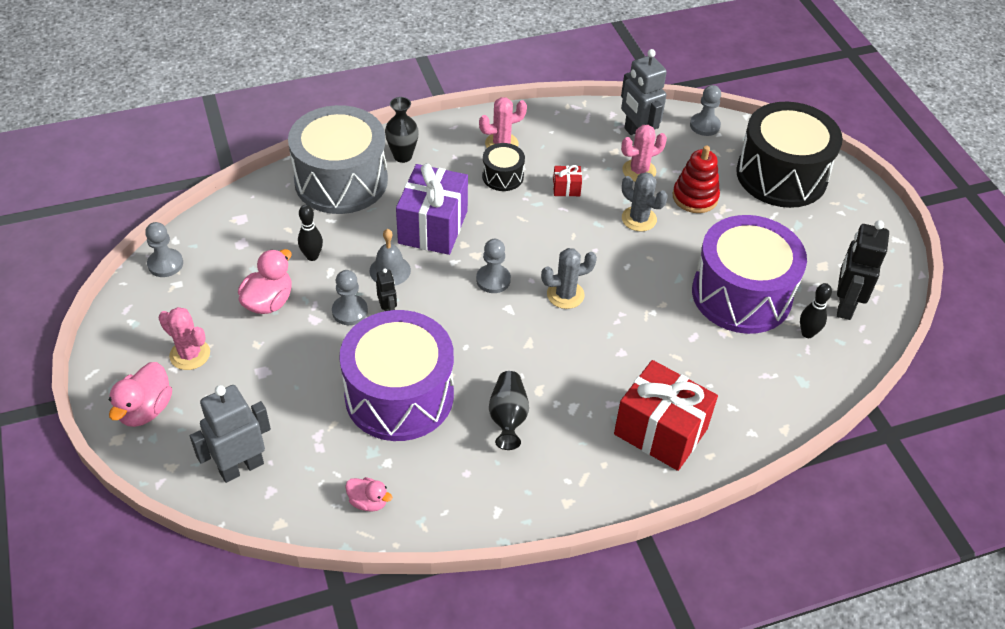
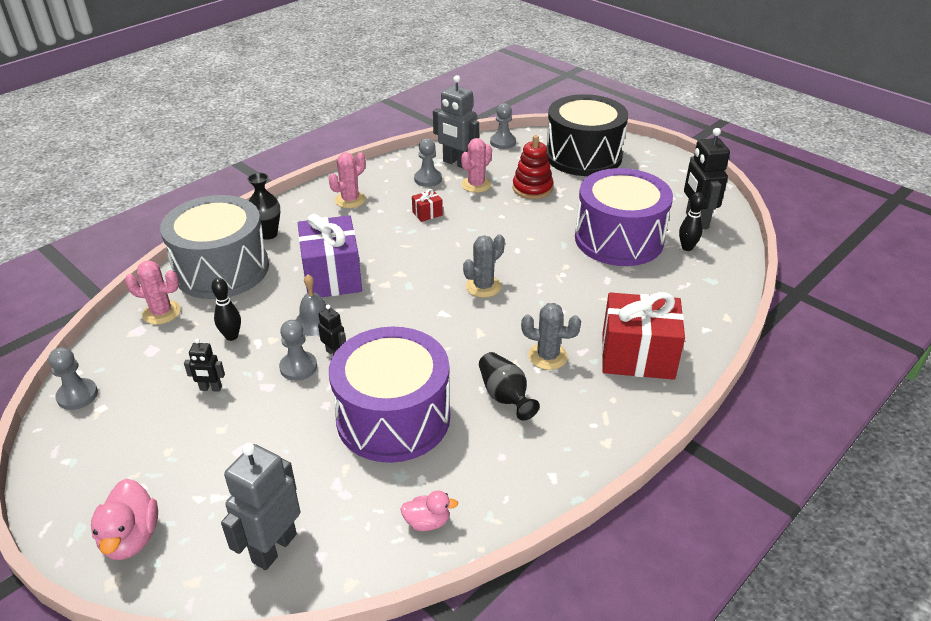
camera: 25 degrees left, 10 degrees down
(190, 354) = (152, 466): pink cactus -> pink cactus (161, 312)
(268, 302) = (210, 388): pink duck -> black robot
(493, 280) = (414, 297): grey pawn -> grey pawn (428, 179)
(502, 176) = (368, 221): black drum -> none
(639, 219) = (501, 215): grey cactus -> grey cactus (547, 356)

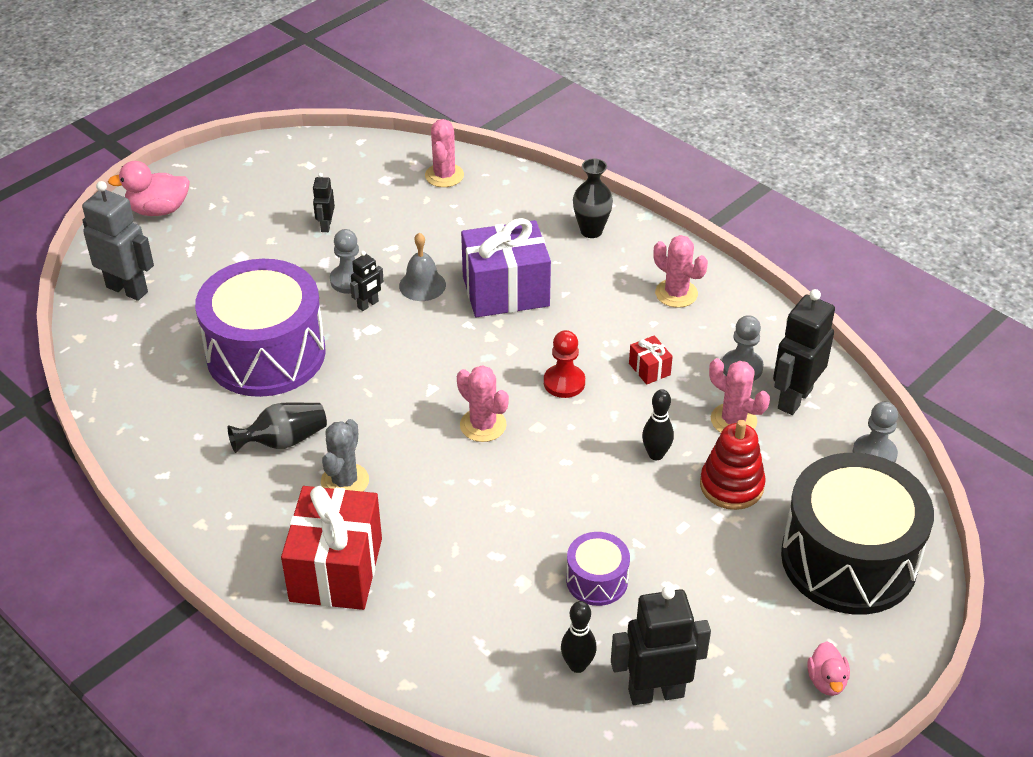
camera: 90 degrees right, 5 degrees up
(77, 395) = (328, 148): grey pawn -> none
(222, 269) = (519, 205): grey drum -> none
(231, 336) = (402, 228): black bowling pin -> black bowling pin (656, 454)
(427, 522) = (130, 382): pink duck -> pink duck (826, 681)
(439, 249) = (564, 382): none -> red pawn
(457, 163) = (794, 398): grey robot -> black robot
(483, 286) = (483, 425): grey cactus -> pink cactus
(619, 239) = (597, 580): purple drum -> purple drum, size x0.45

